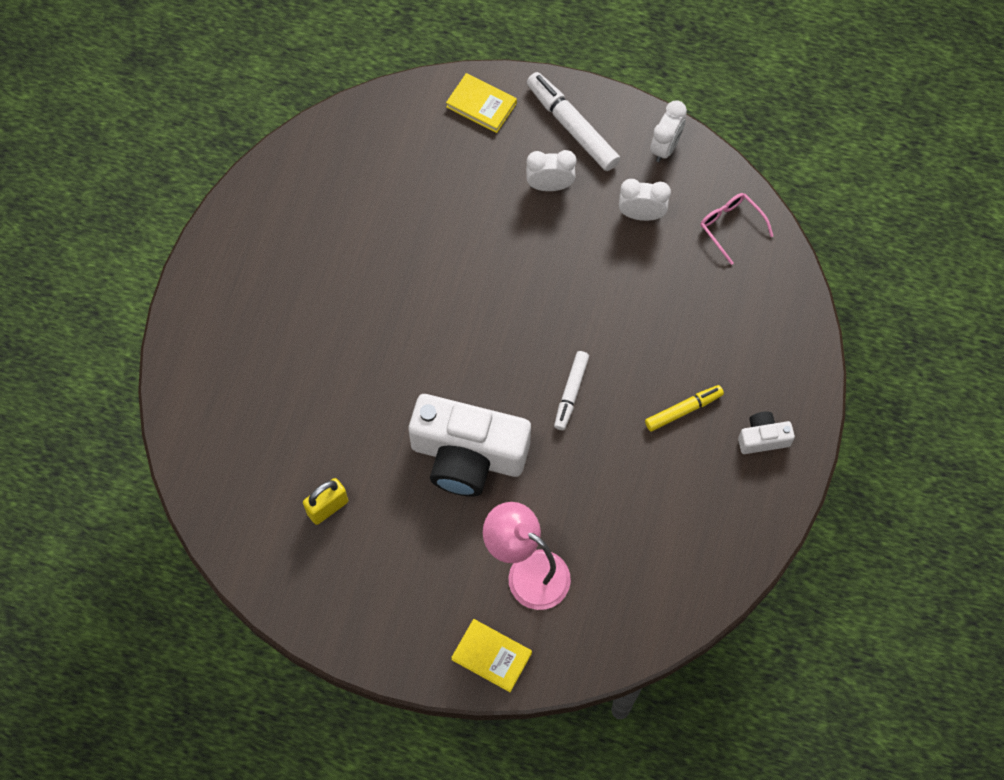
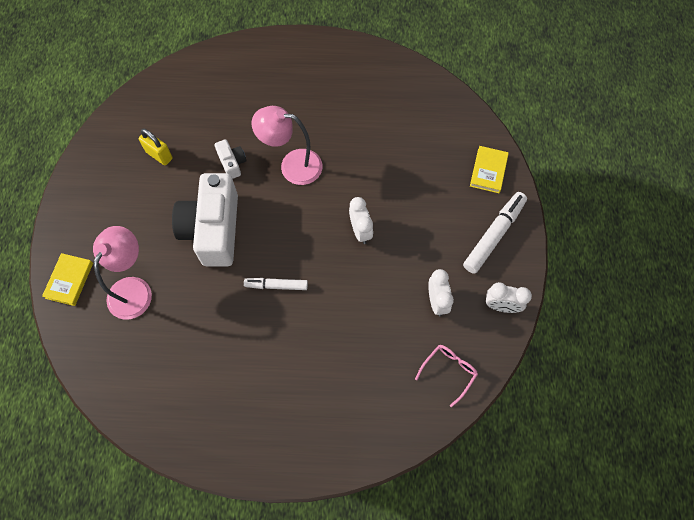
camera: 75 degrees right, 0 degrees up
(400, 335) = (292, 165): none -> pink lamp
(550, 185) = (439, 232): white clock -> white clock (360, 231)
(683, 410) = (281, 369): yellow marker -> none
(763, 438) = (272, 436): white camera -> white camera (232, 163)

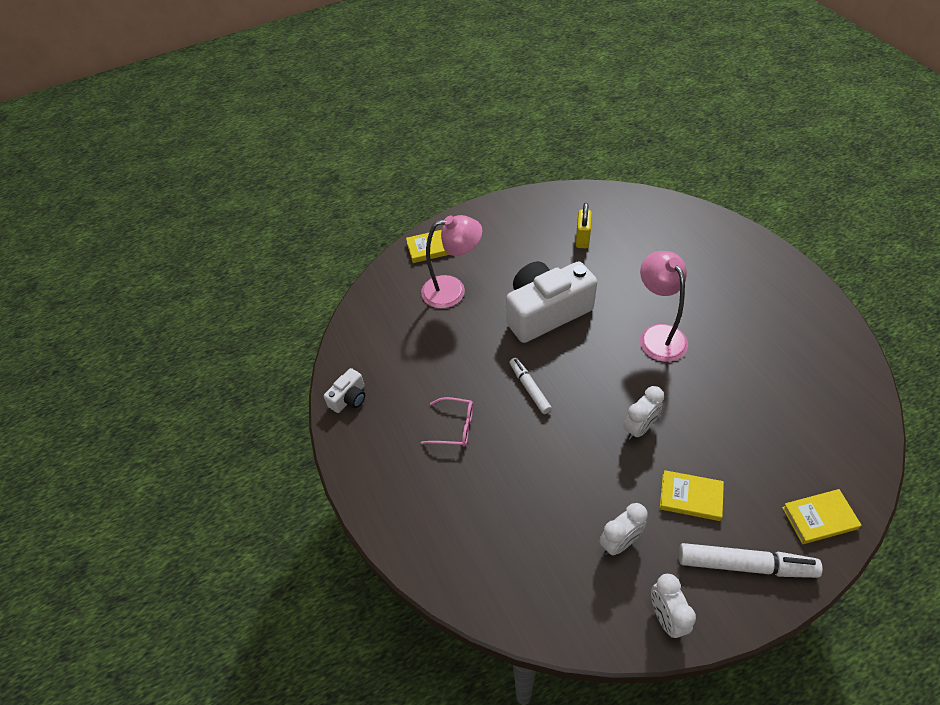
camera: 65 degrees right, 15 degrees down
(232, 163) = (620, 290): white camera -> white camera (349, 398)
(431, 235) = (690, 497): none -> yellow book
(449, 371) = (550, 596): pink glasses -> pink glasses (454, 427)

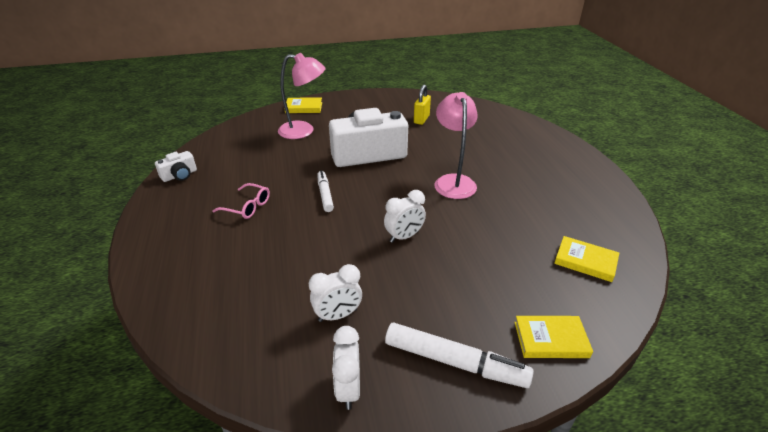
camera: 10 degrees right, 15 degrees down
(690, 497) = (425, 295): yellow book -> yellow book (585, 261)

